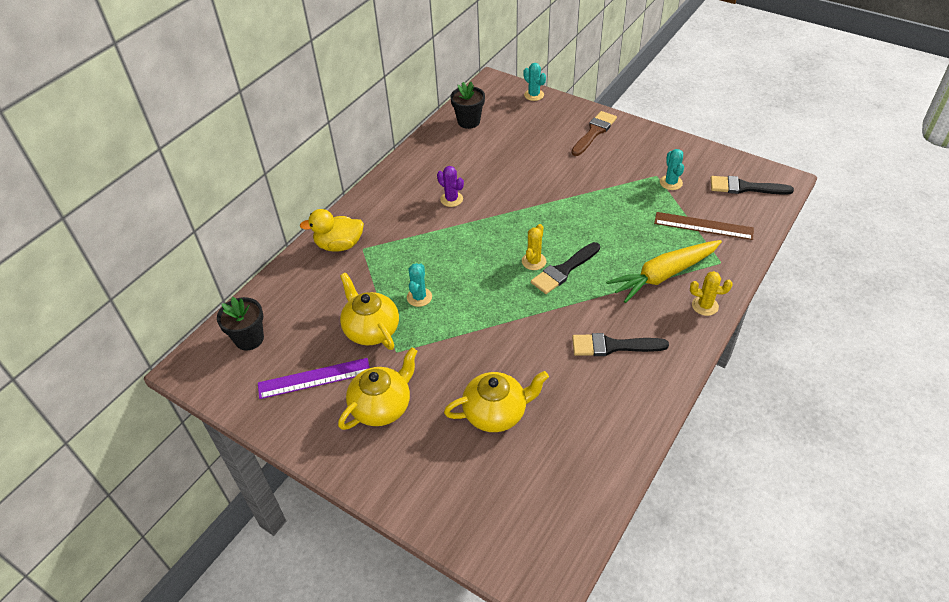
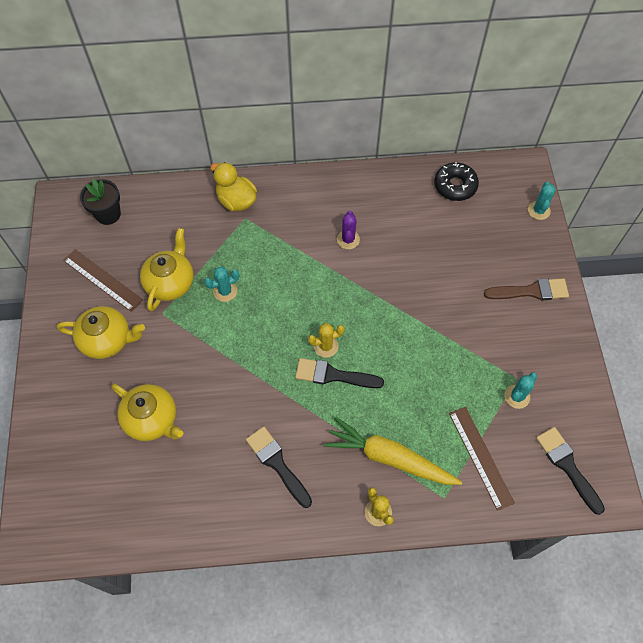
camera: 50 degrees right, 15 degrees up
(314, 378) = (102, 280): purple ruler -> brown ruler
(468, 121) = (455, 186): black flower pot -> black donut

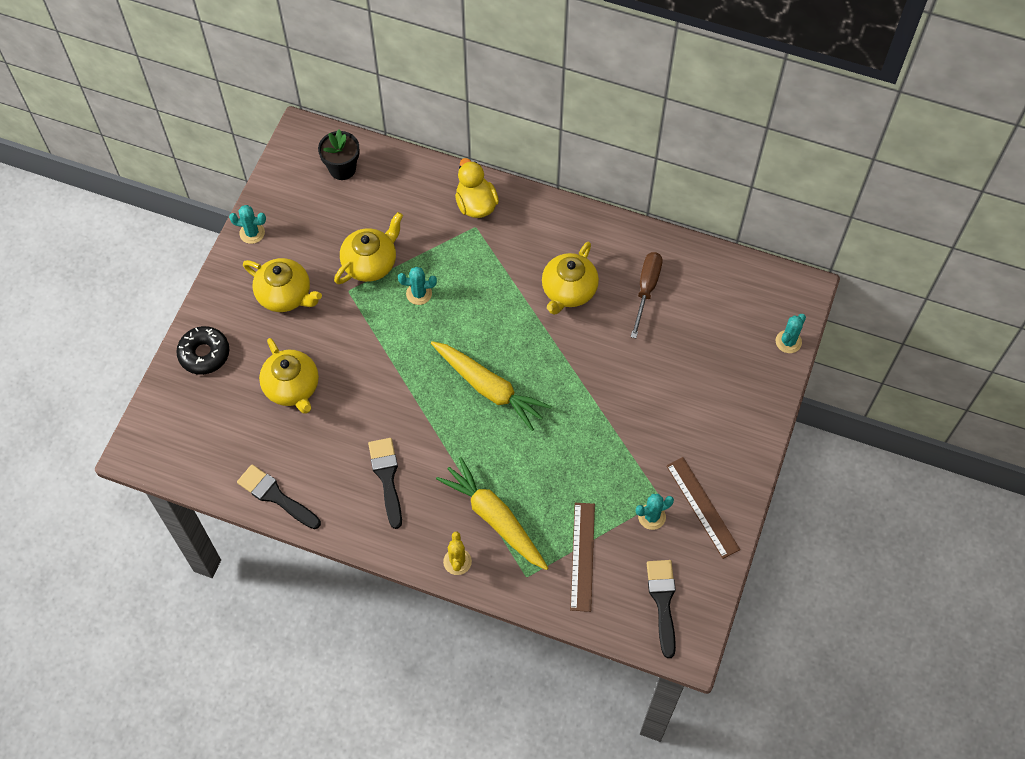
camera: 25 degrees right, 0 degrees up
(52, 298) = (252, 233): none -> turquoise cactus
(102, 280) = (307, 234): brown ruler -> brown ruler (702, 507)
(326, 346) = (489, 388): yellow cactus -> yellow carrot
(333, 375) = (482, 419): black brush -> black brush (275, 496)
(348, 239) = (568, 291): purple cactus -> yellow teapot
(409, 214) = (646, 289): none -> brown screwdriver
(455, 186) = (713, 279): black donut -> black donut (204, 354)
(531, 291) = (728, 421): brown brush -> none

